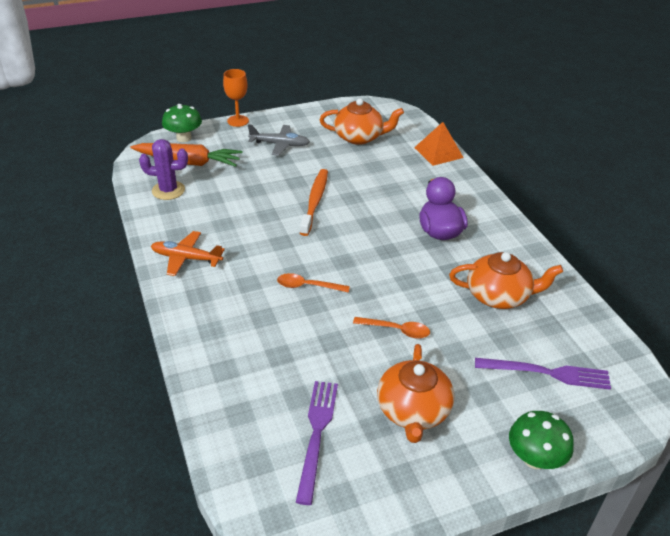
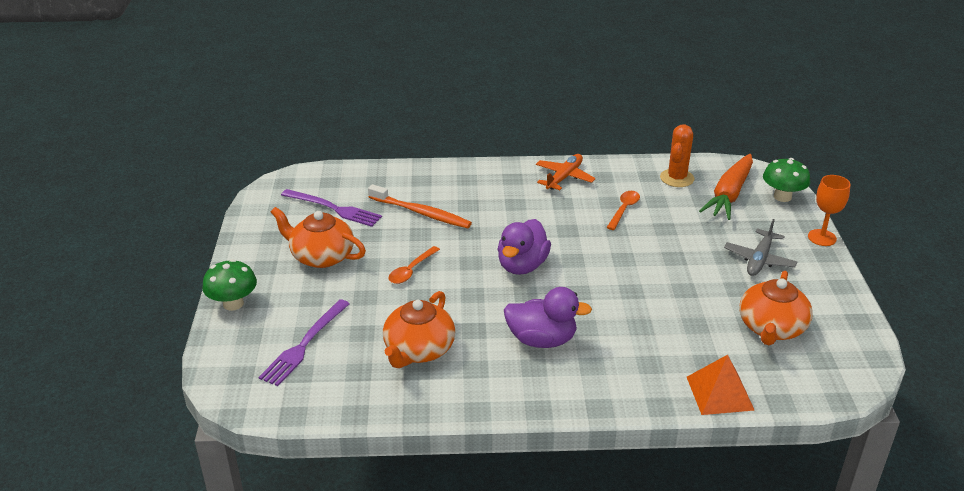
camera: 110 degrees right, 5 degrees down
(168, 190) = (677, 178): purple cactus -> orange cactus
(307, 286) = (495, 233): orange spoon -> orange spoon (624, 210)
(315, 201) = (631, 263): orange toothbrush -> orange toothbrush (421, 213)
(350, 259) = (522, 266): none -> purple duck

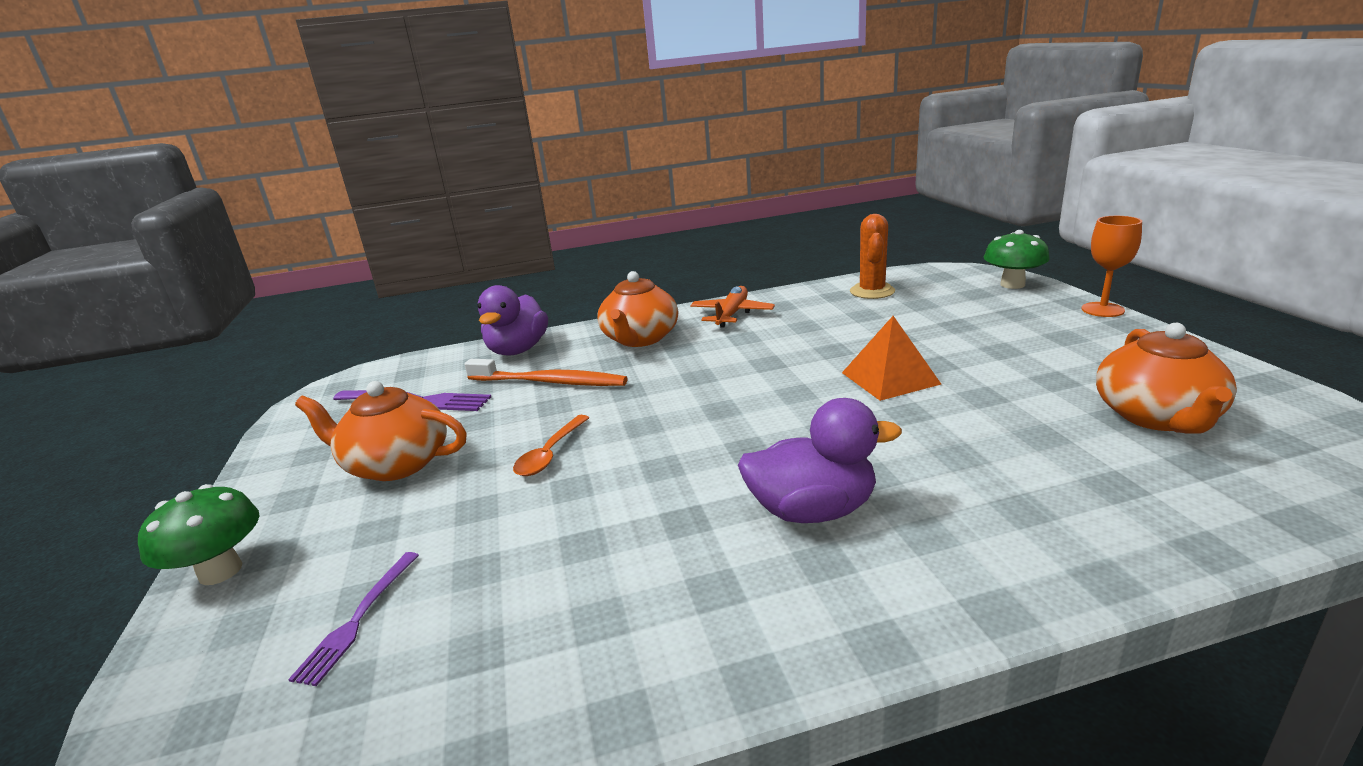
camera: 10 degrees left, 10 degrees down
(304, 344) = (358, 619): purple fork -> purple fork, size x0.64
(418, 350) = (593, 578): orange teapot -> orange teapot (640, 339)
(522, 266) = (724, 414): purple duck -> purple duck (518, 350)
(624, 210) = (829, 329): orange spoon -> none
(719, 393) = (1186, 530): orange pyramid -> orange pyramid (890, 378)
(729, 194) = (948, 294): orange carrot -> none
(759, 259) = (1050, 344): grey plane -> none

